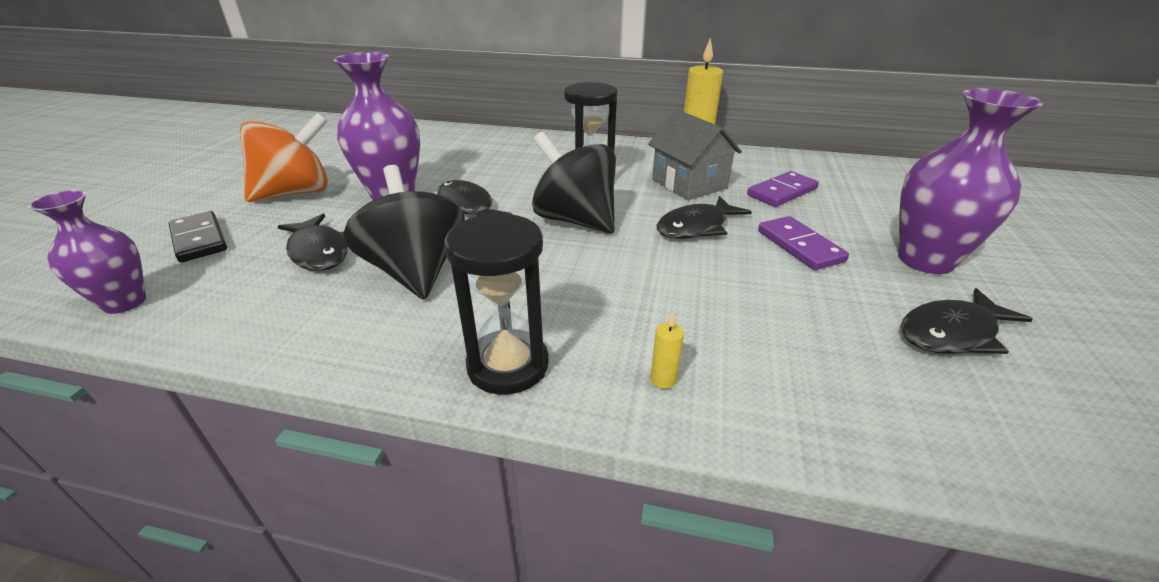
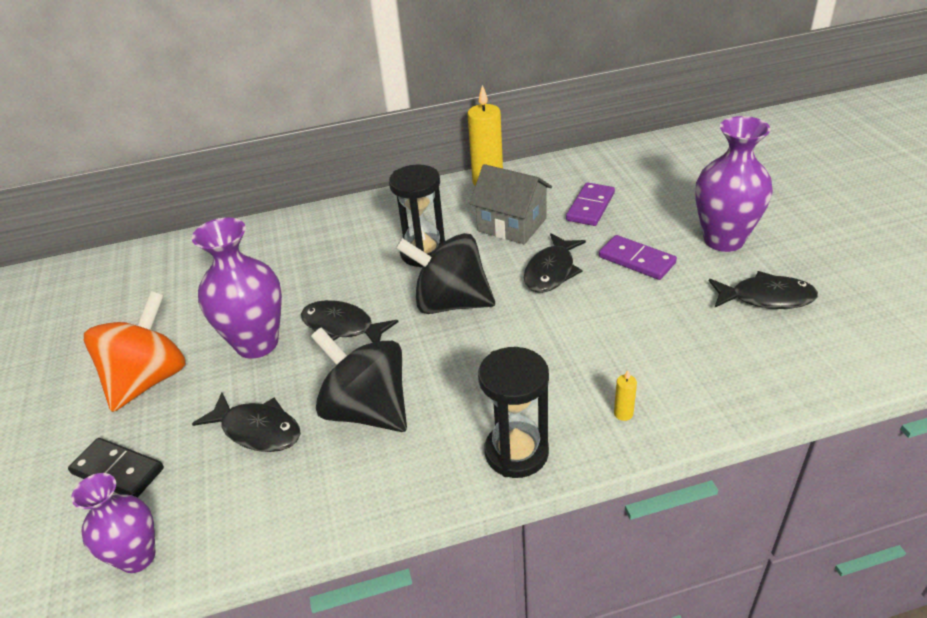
camera: 25 degrees left, 5 degrees up
(952, 333) = (766, 298): black fish -> black fish turned 120 degrees counterclockwise

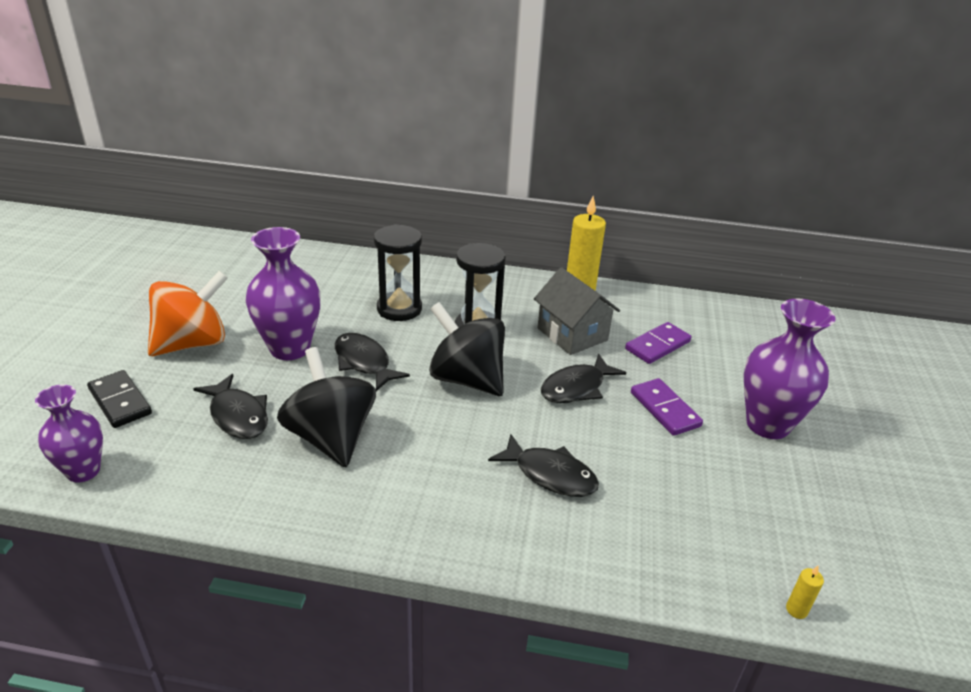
camera: 20 degrees right, 5 degrees down
(516, 452) = (423, 528): black hourglass -> black hourglass (399, 309)
(623, 413) = (544, 539): yellow candle -> yellow candle (796, 610)
(766, 298) = (769, 496): black fish -> black fish (550, 474)

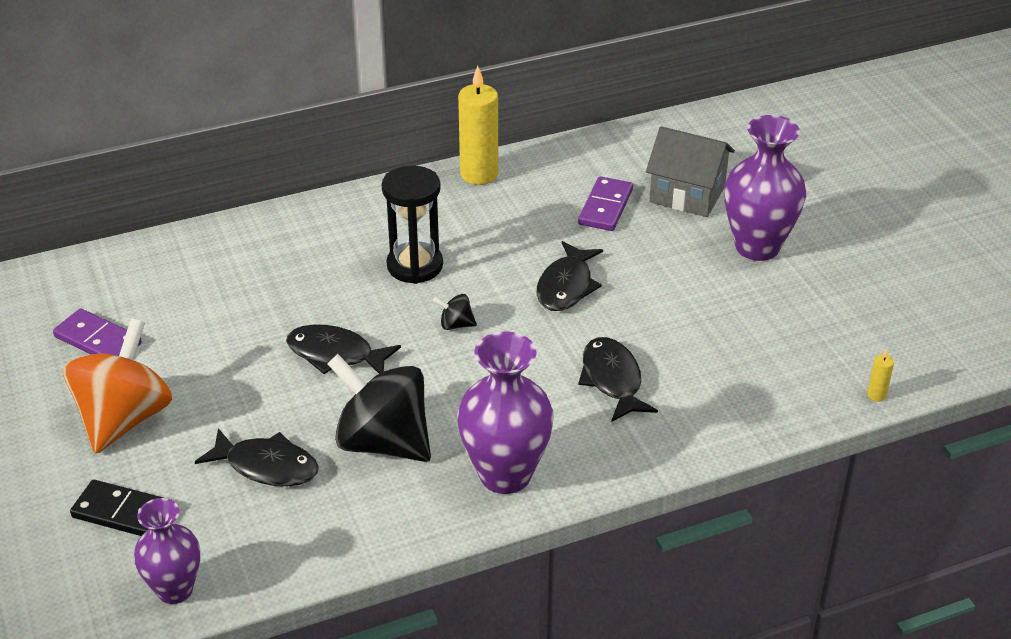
camera: 30 degrees left, 5 degrees up
(290, 348) = (240, 375): purple vase -> purple vase (505, 475)
(399, 309) = (310, 279): black hourglass -> none
(467, 379) = (455, 324): black spinning top -> black spinning top, size x0.40
(550, 474) = (612, 380): black fish -> black fish turned 105 degrees counterclockwise
(572, 334) = (515, 230): grey house -> grey house (687, 194)
(665, 409) = (661, 272): purple domino -> purple domino (98, 340)

